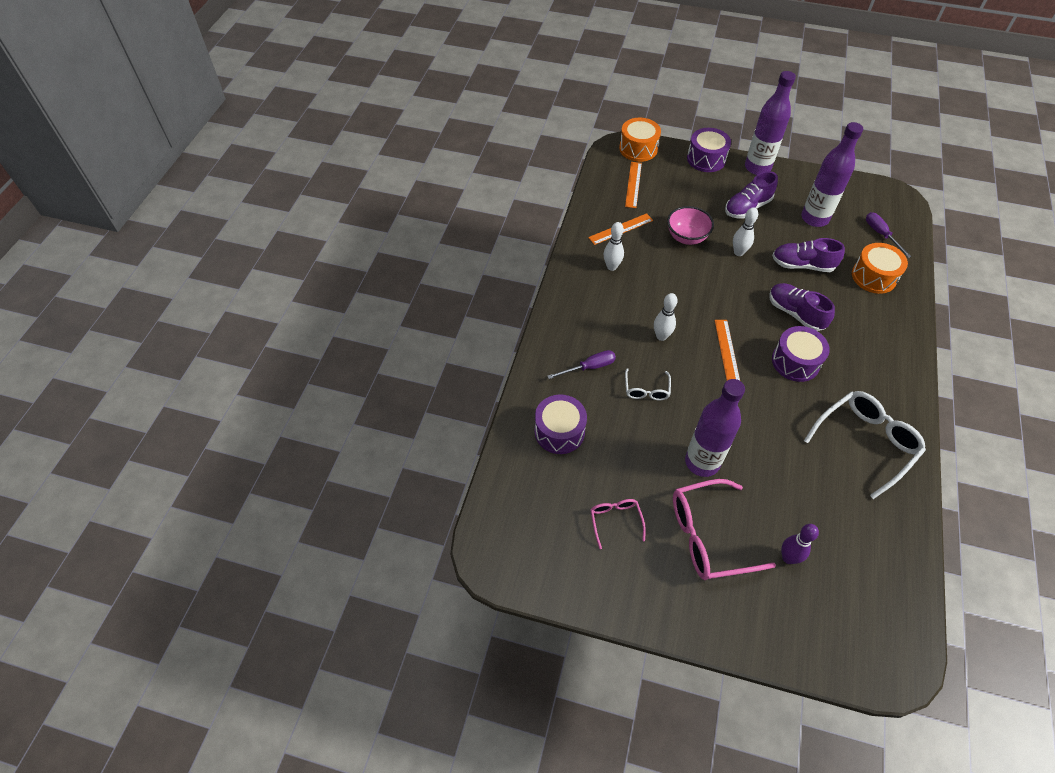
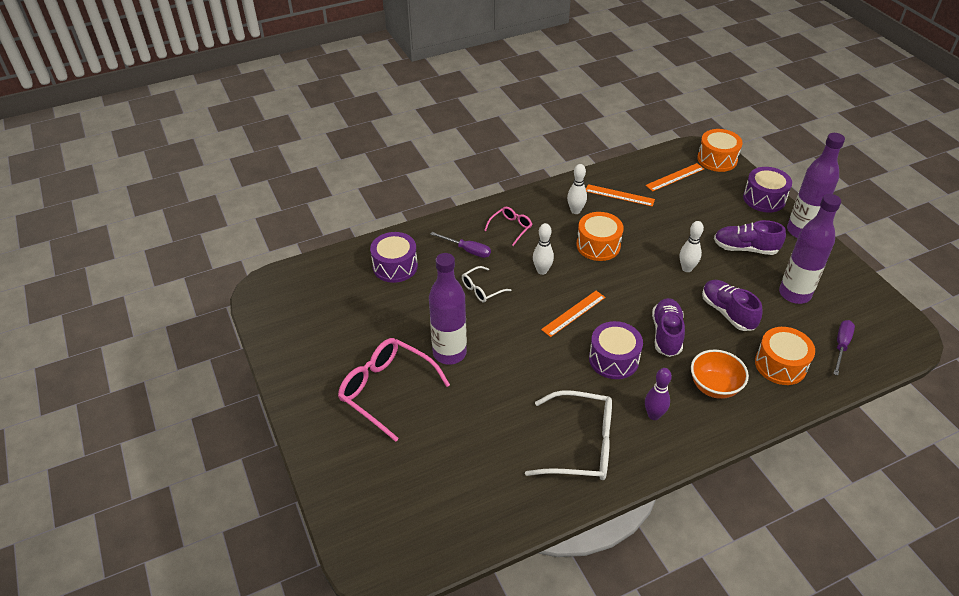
camera: 50 degrees right, 10 degrees down
(615, 520) = (350, 333): pink glasses -> pink glasses (511, 228)
(665, 282) = (598, 245): none -> orange drum
(686, 237) = (661, 232): pink bowl -> none
(788, 558) = (413, 447): purple bowling pin -> purple bowling pin (654, 415)
(867, 326) = (714, 387): none -> orange bowl

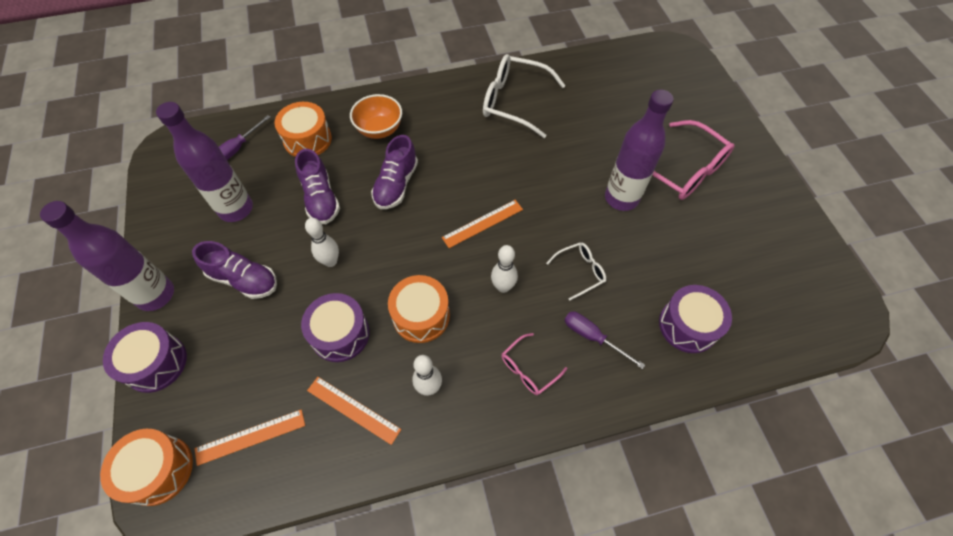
camera: 170 degrees left, 15 degrees up
(613, 359) = (459, 167): purple drum -> purple drum (340, 334)
(654, 415) = (444, 115): purple bowling pin -> none

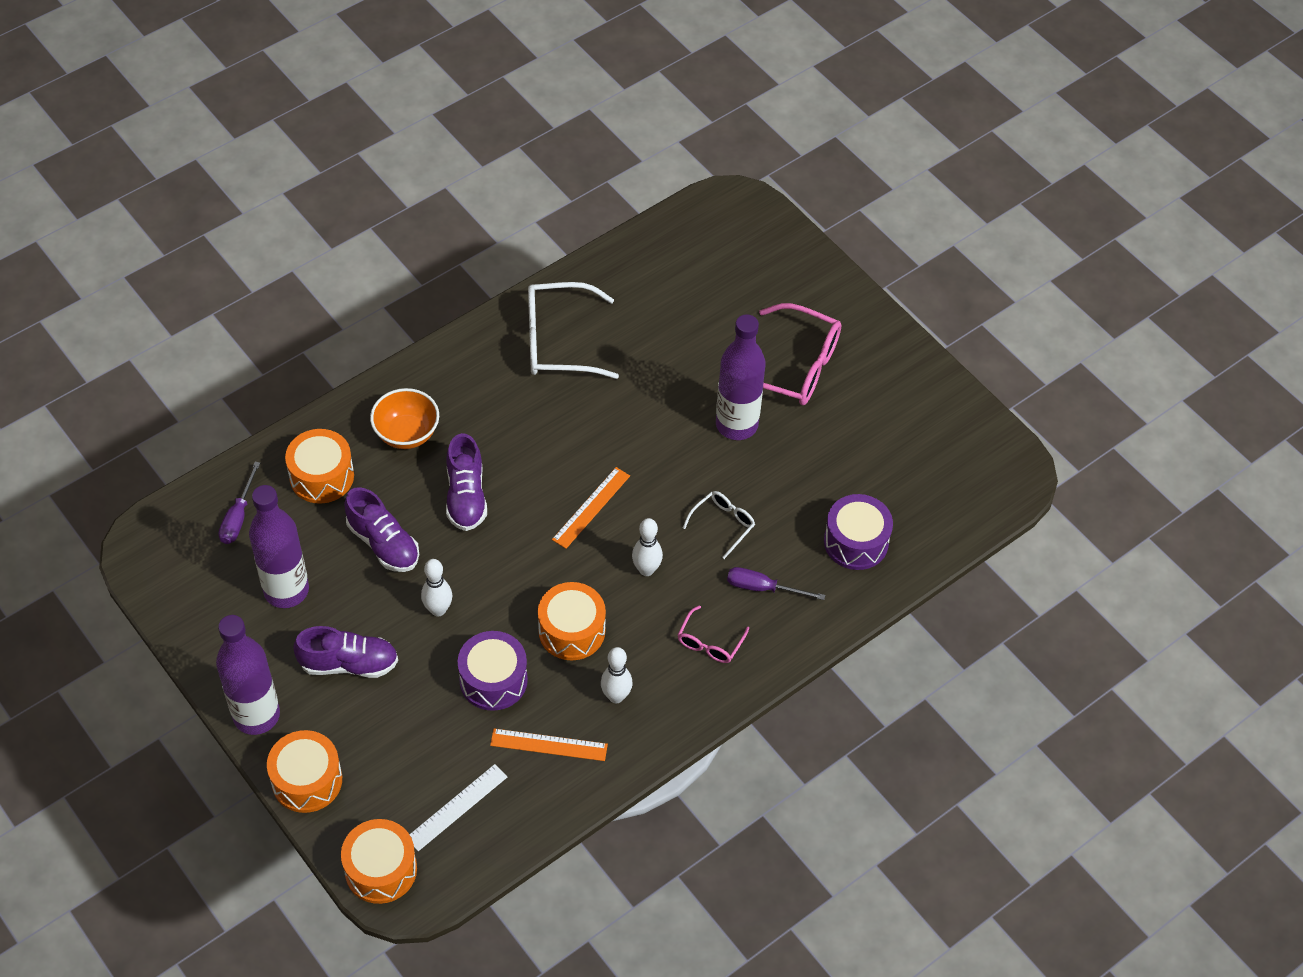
camera: 25 degrees left, 5 degrees down
(155, 363) = (307, 780): purple drum -> orange drum
(250, 437) = (456, 807): orange ruler -> white ruler

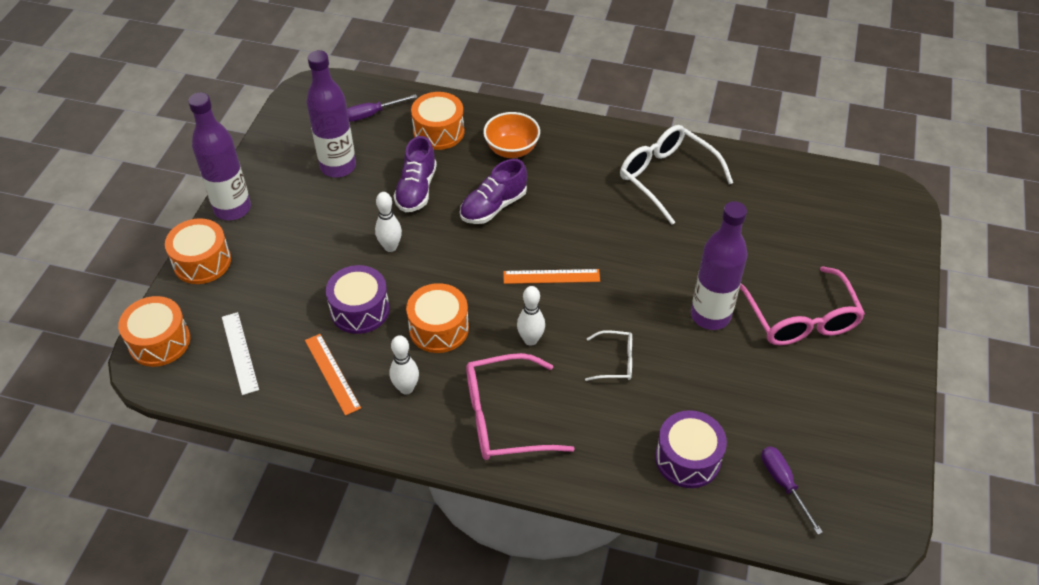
camera: 55 degrees right, 5 degrees down
(349, 664) = (309, 228): purple shoe -> none
(456, 807) = (240, 352): white ruler -> white ruler turned 60 degrees clockwise
(709, 643) = (503, 418): pink glasses -> pink glasses, size x1.93
(763, 588) = (584, 422): purple screwdriver -> purple screwdriver (783, 484)

